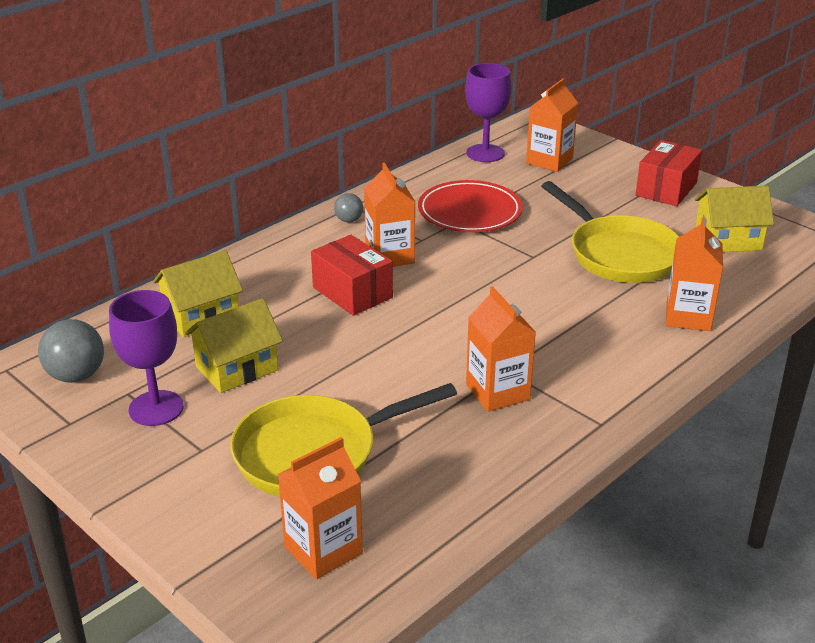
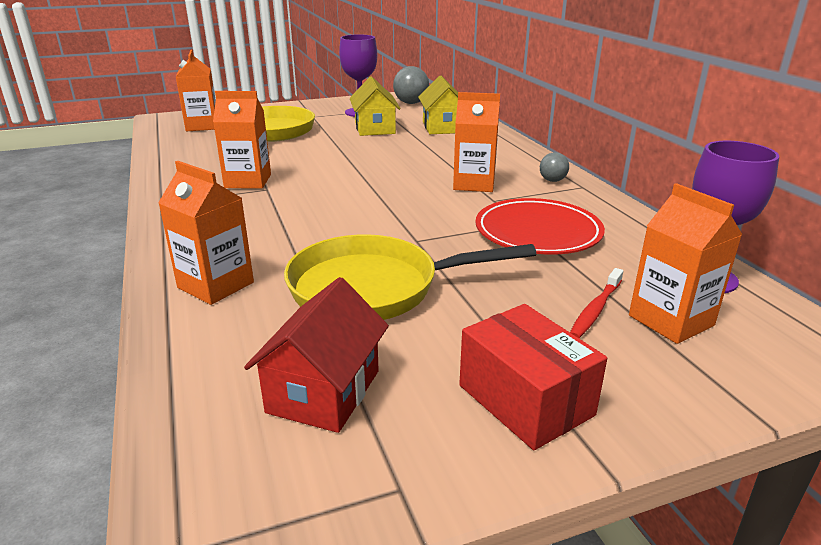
camera: 115 degrees right, 5 degrees down
(352, 292) = (429, 164): red box -> none
(561, 181) = (595, 309): none -> red toothbrush
(728, 240) = (324, 391): yellow house -> red house

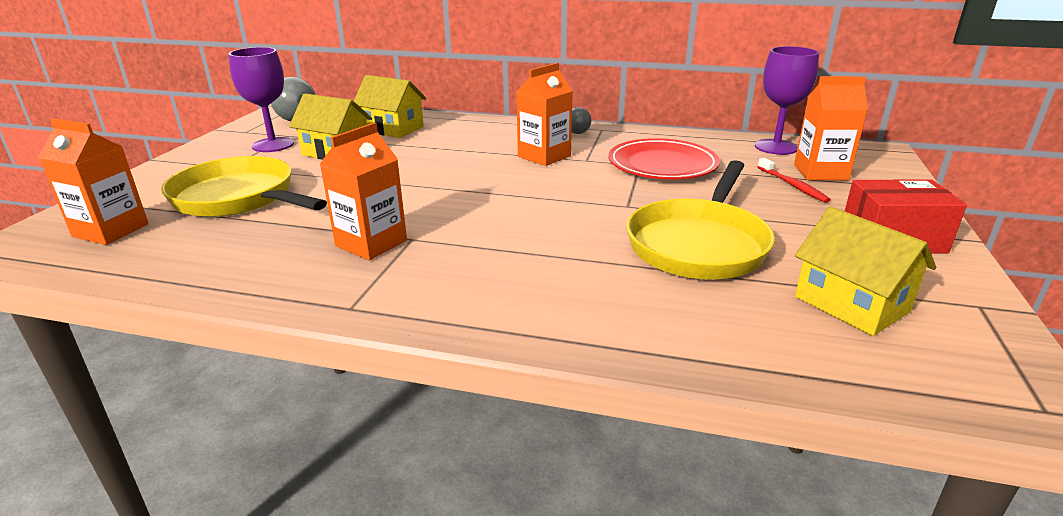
camera: 55 degrees left, 0 degrees up
(216, 285) = (623, 314): orange carton -> none
(324, 391) = (851, 304): red house -> yellow house

